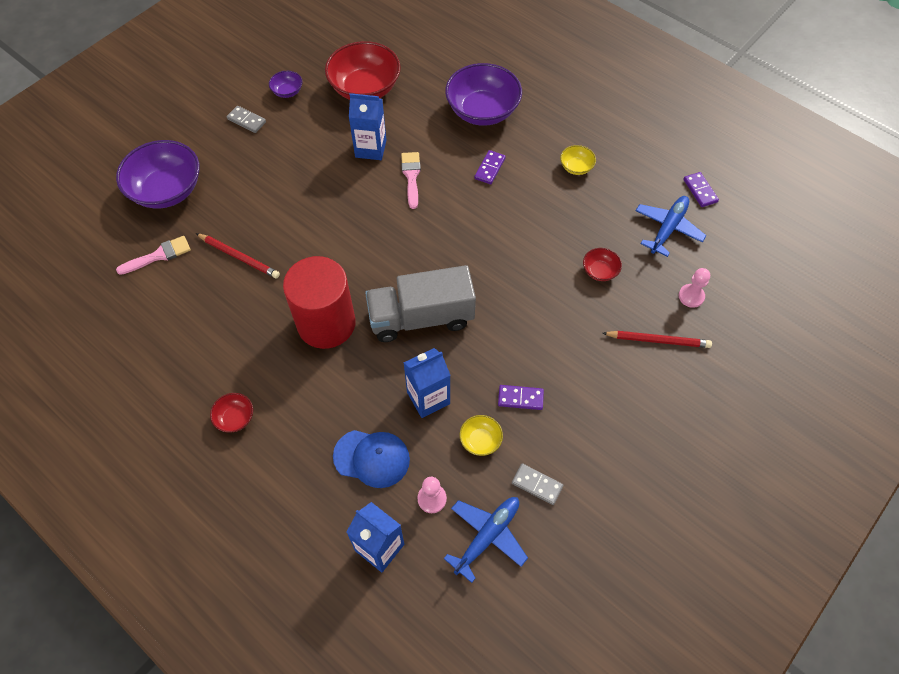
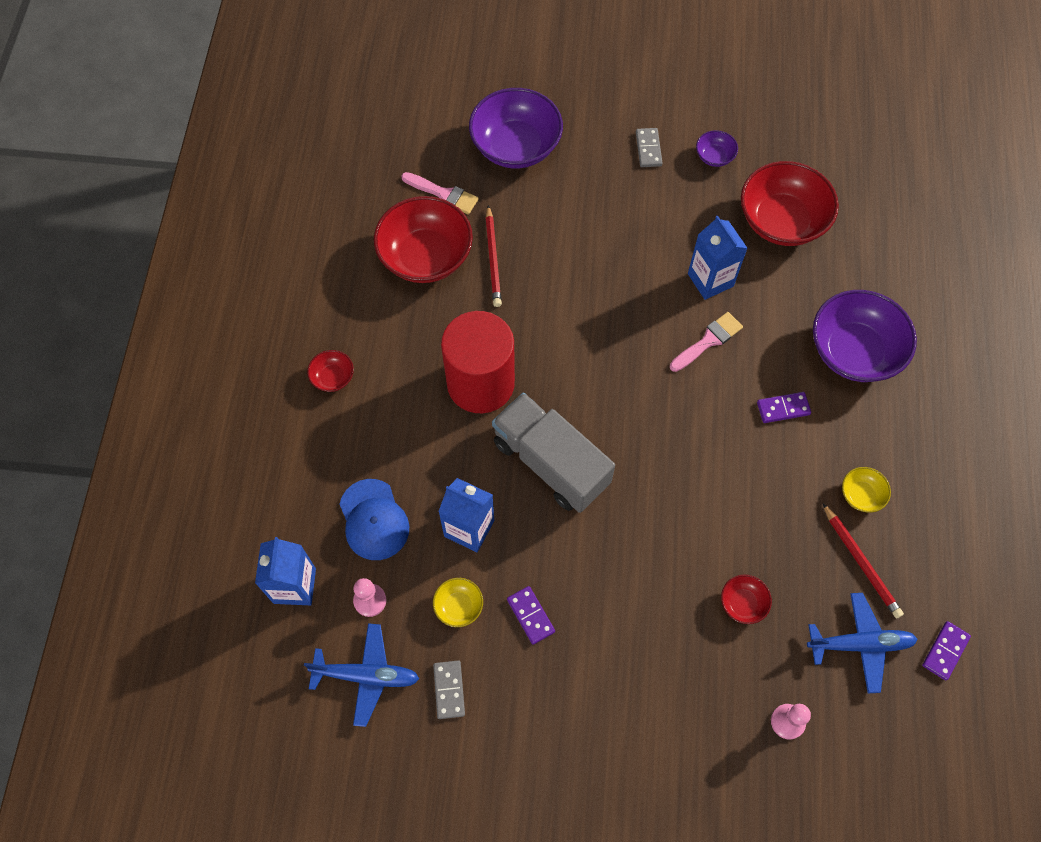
camera: 55 degrees right, 5 degrees up
(196, 297) = (426, 256): none -> red bowl
(658, 340) = (702, 716): red pencil -> red pencil (861, 562)

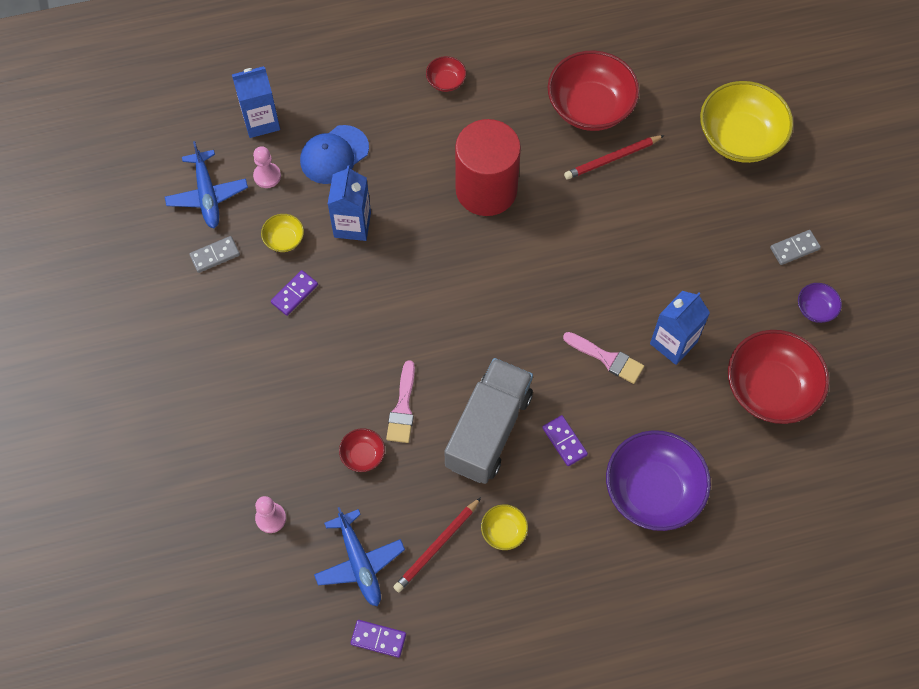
camera: 70 degrees right, 0 degrees up
(443, 194) = (660, 98): pink brush -> pink brush (403, 408)
(516, 146) = (740, 138): purple bowl -> yellow bowl
(551, 463) = (434, 266): grey truck -> grey truck (488, 430)

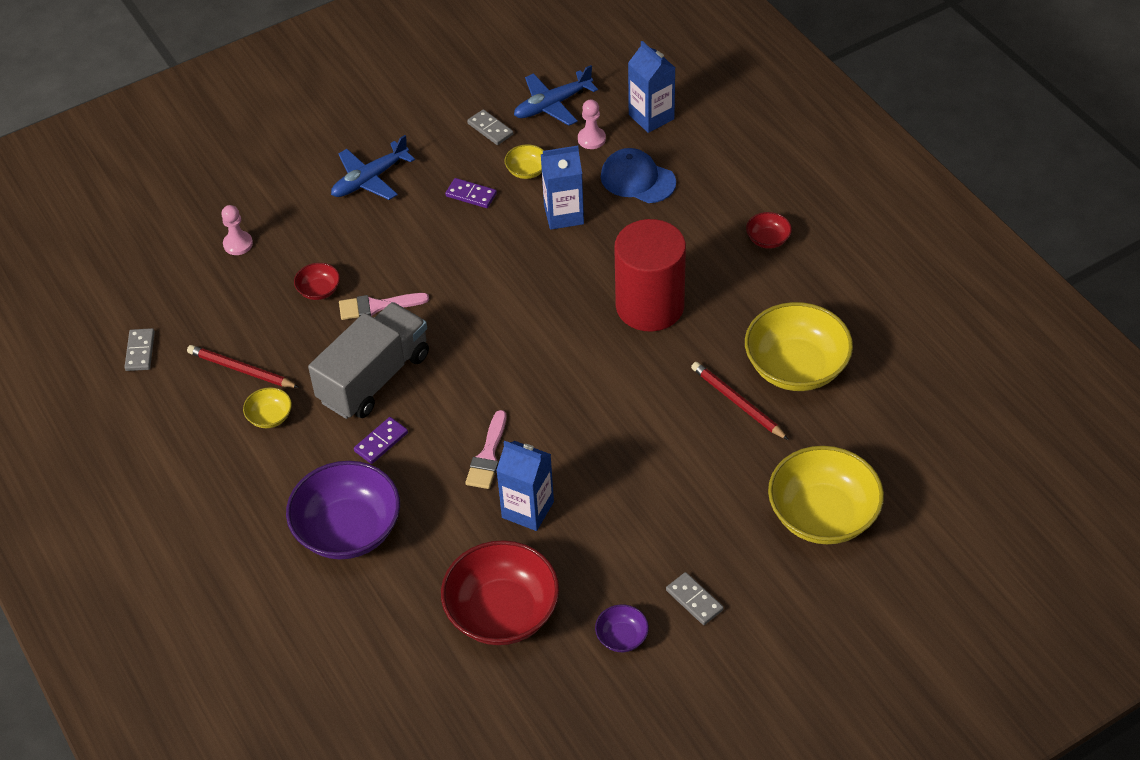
camera: 75 degrees right, 15 degrees down
(359, 562) = (211, 317): blue plane -> blue plane (370, 179)
(378, 639) = (140, 351): purple domino -> grey domino
(488, 430) = (374, 378): grey truck -> grey truck turned 60 degrees counterclockwise
(590, 107) = (796, 367): red bowl -> yellow bowl

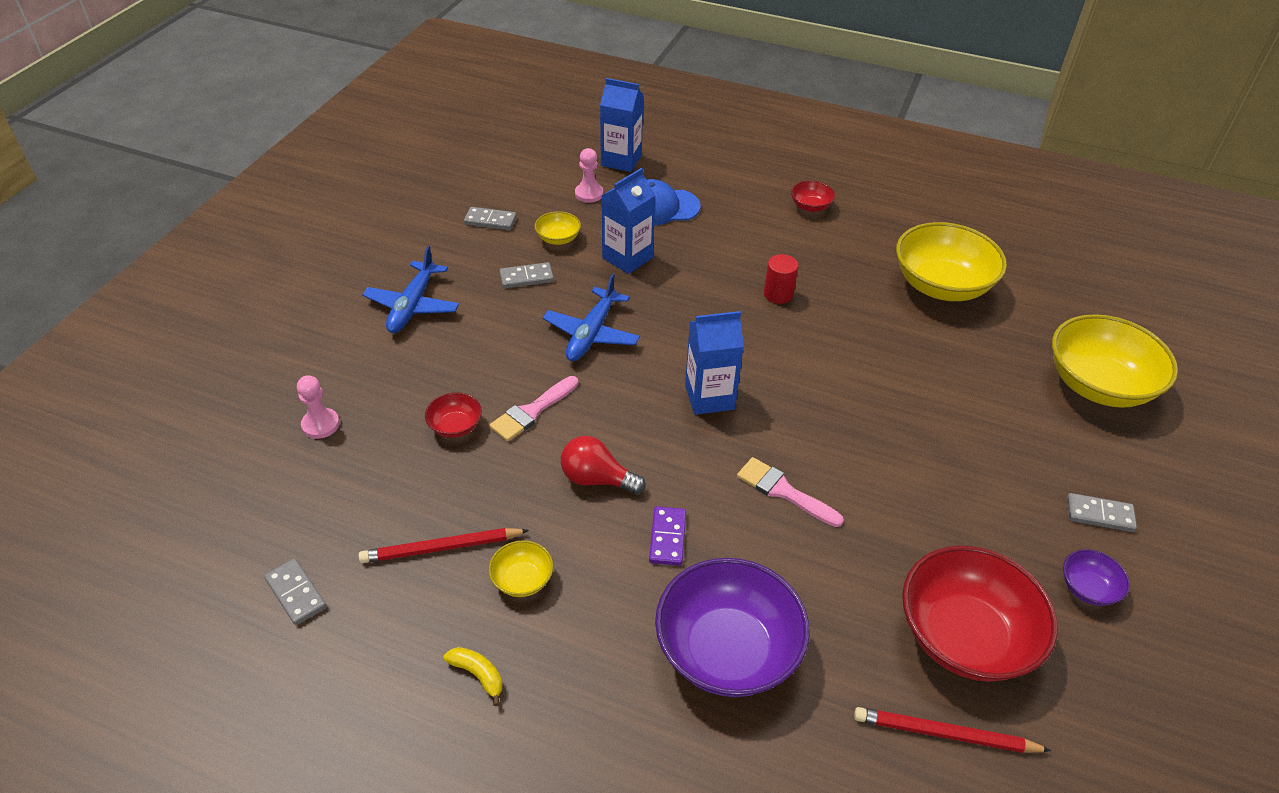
camera: 40 degrees left, 5 degrees down
(197, 457) = (478, 675): none -> yellow banana
(374, 378) = (597, 479): grey truck -> red light bulb
(471, 195) = (526, 278): purple domino -> grey domino
(488, 455) = (783, 491): pink brush -> pink brush turned 150 degrees clockwise
(527, 509) = (874, 520): blue carton -> blue carton (709, 397)
(553, 105) = (528, 182): blue plane -> blue plane (592, 333)
(650, 306) = (778, 294): red cylinder -> red cylinder, size x0.41
(738, 402) = (932, 333): red pencil -> red pencil (945, 734)

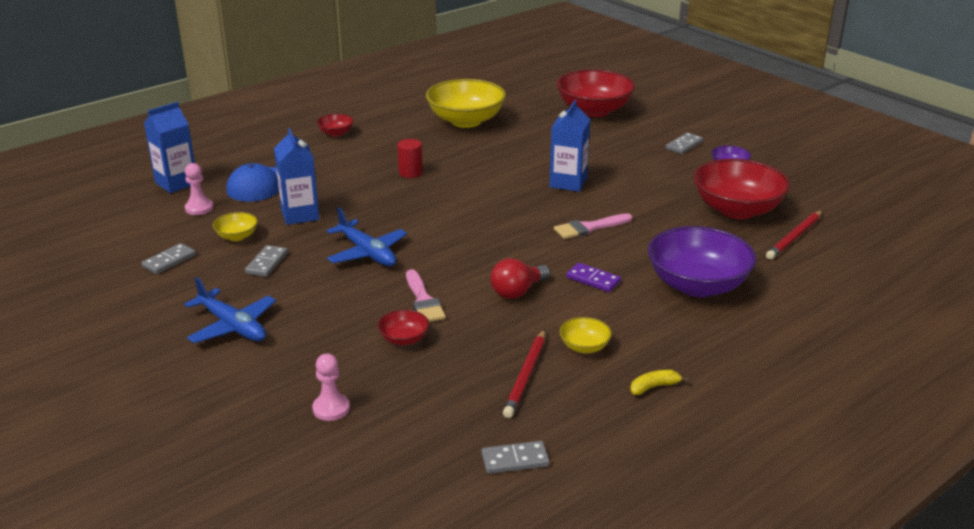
camera: 60 degrees left, 15 degrees down
(709, 397) = (482, 227): blue carton -> blue carton (568, 182)
(1098, 385) = (594, 110): yellow bowl -> red bowl

